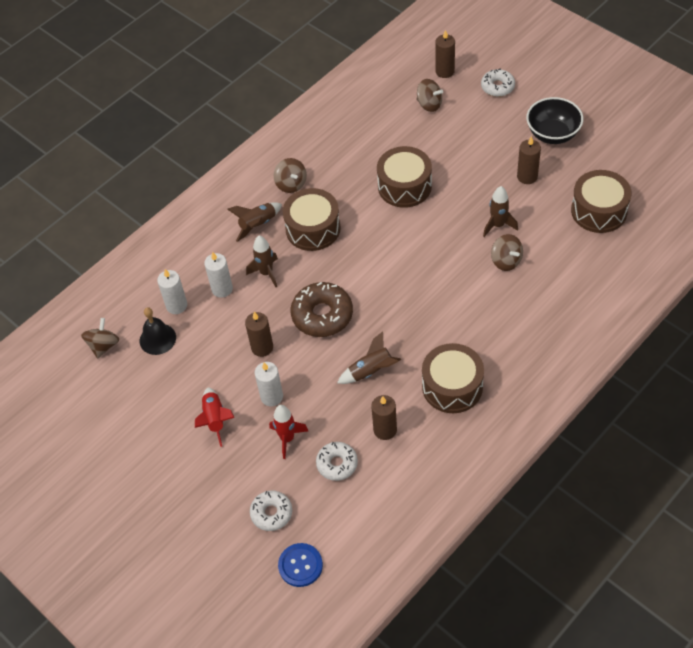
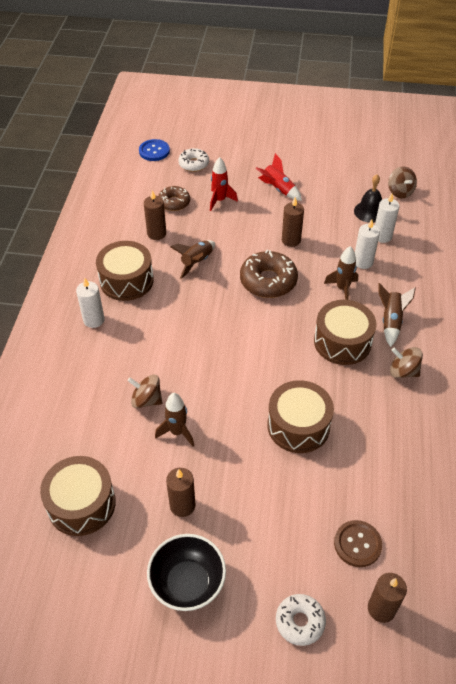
camera: 140 degrees right, 5 degrees down
(271, 397) = (253, 216): white candle -> white candle (94, 320)
(337, 464) = (174, 202): white donut -> brown donut
(429, 104) = (357, 544): brown spinning top -> brown button

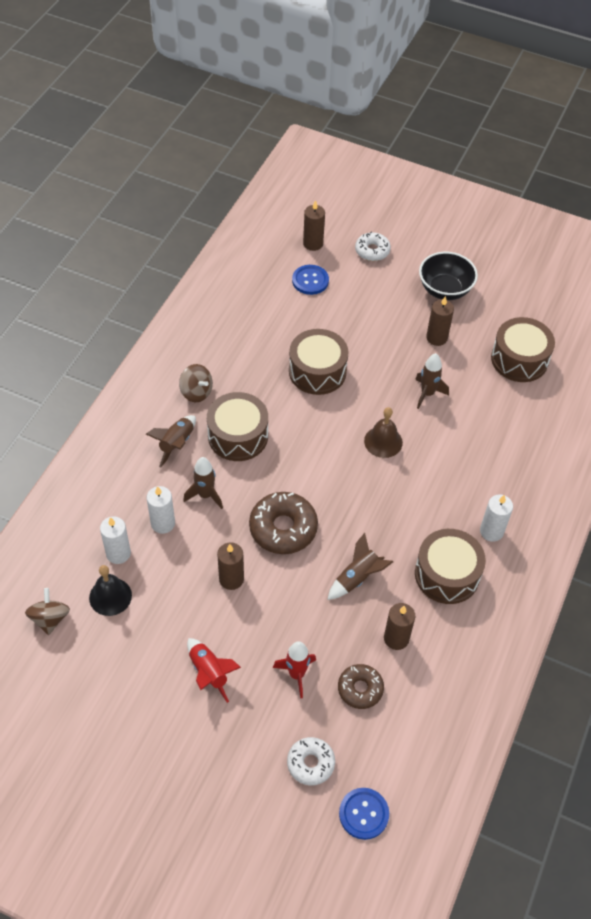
camera: 165 degrees left, 5 degrees up
(146, 400) = (450, 429): brown spinning top -> none
(208, 371) = (383, 441): none -> brown bell
(357, 544) = (310, 281): brown button -> blue button

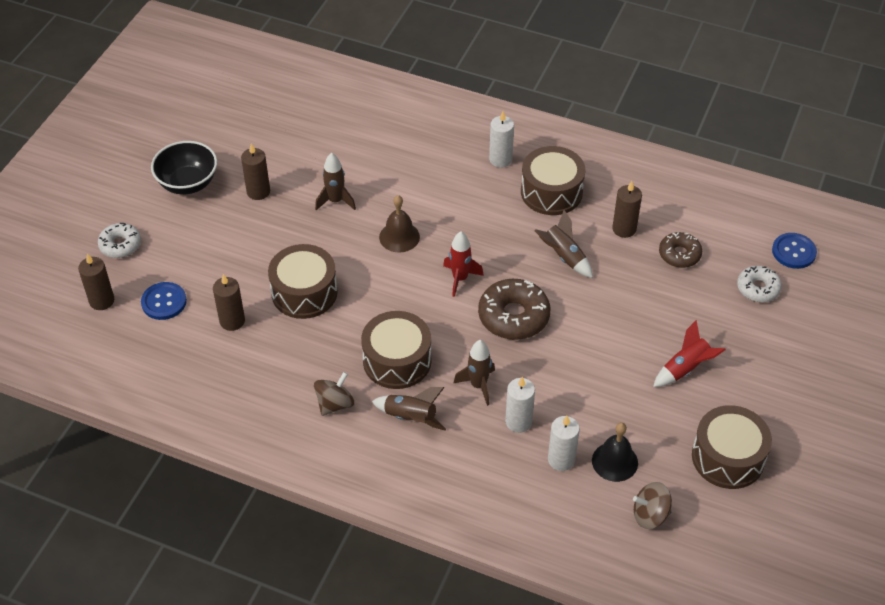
camera: 90 degrees left, 5 degrees down
(231, 579) = (579, 357): brown candle -> brown candle (232, 321)
(296, 674) = (674, 301): red rocket -> red rocket (460, 279)
(519, 359) = (290, 129): brown drum -> brown drum (728, 457)

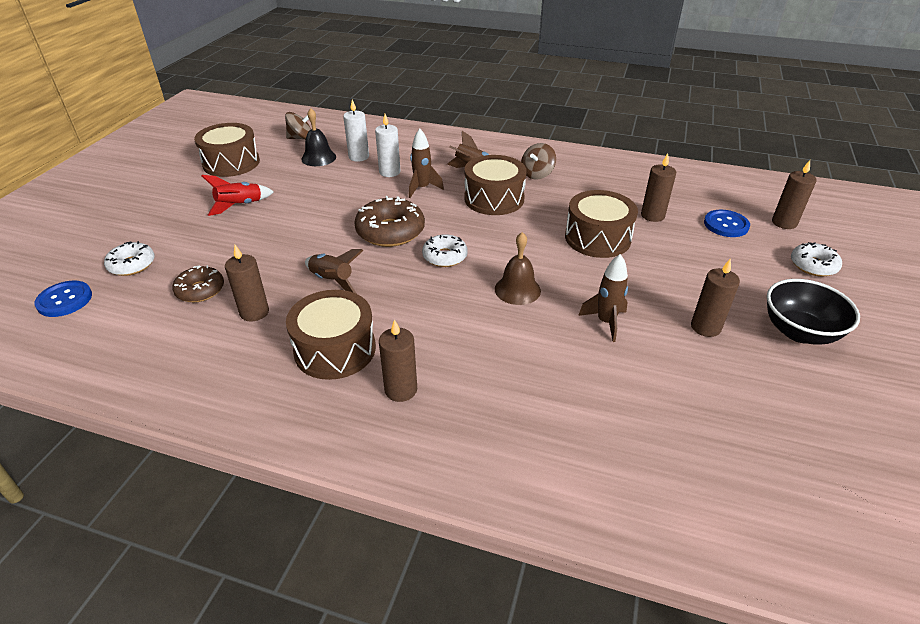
camera: 175 degrees right, 10 degrees down
(460, 279) = (445, 256): red rocket -> white donut
(500, 159) = (401, 390): white candle -> brown candle

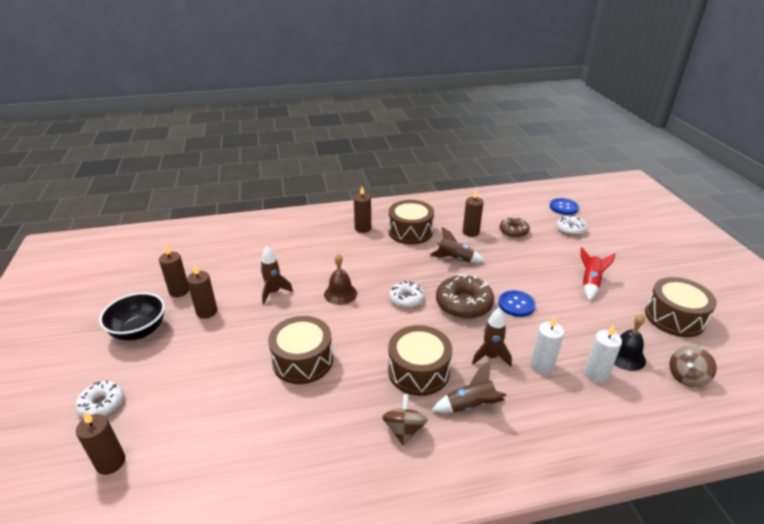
camera: 150 degrees right, 5 degrees down
(652, 215) = (258, 412): brown candle -> brown candle (179, 291)
(726, 225) = (180, 430): blue button -> blue button (516, 304)

